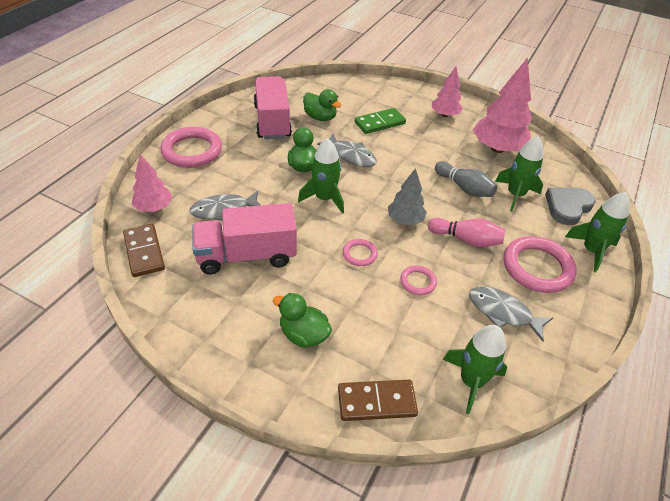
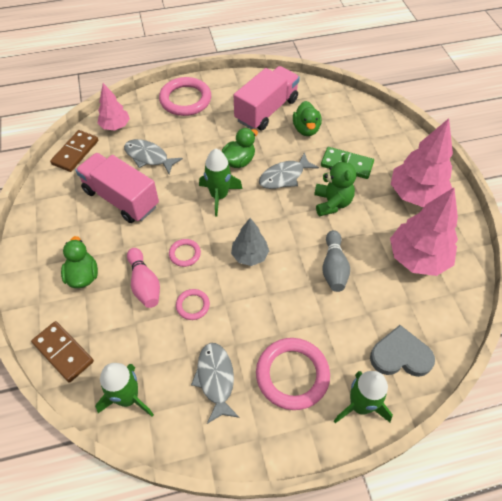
camera: 50 degrees right, 10 degrees up
(351, 156) = (284, 176): grey fish -> grey fish turned 60 degrees clockwise
(406, 151) = (332, 203): none -> green teddy bear
(444, 115) = (416, 195): pink tree -> pink tree, size x1.71
(466, 239) = (271, 307): pink bowling pin -> pink bowling pin (144, 284)
(515, 195) = (368, 307): green rocket -> none

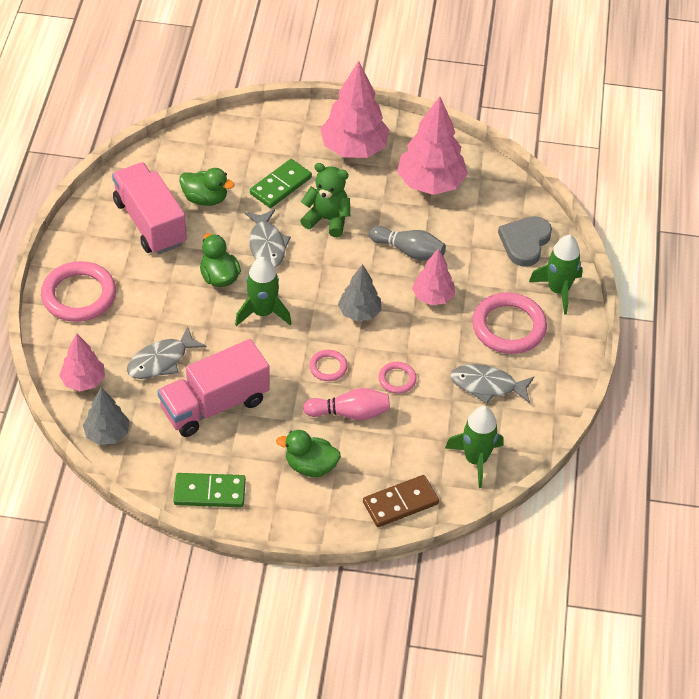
camera: 70 degrees left, 5 degrees down
(41, 223) = (209, 492): none -> green domino
(75, 152) = (107, 434): brown domino -> grey tree
(294, 302) = (432, 297): none -> pink tree

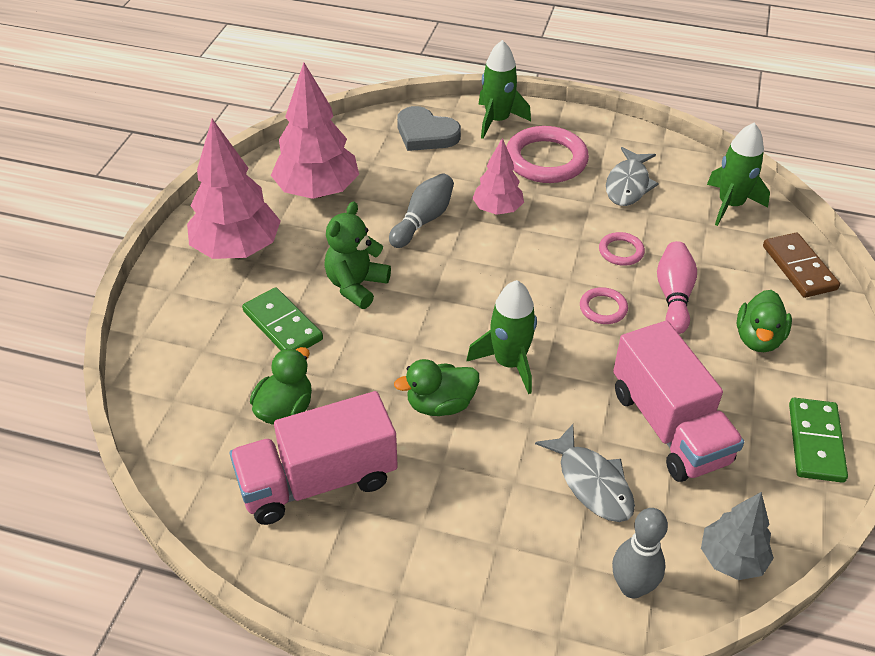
camera: 80 degrees left, 5 degrees down
(79, 295) = (455, 587): pink ring -> none
(83, 381) = (632, 587): pink tree -> grey bowling pin
(267, 245) = (389, 349): grey fish -> none
(359, 312) = (516, 272): grey tree -> none

